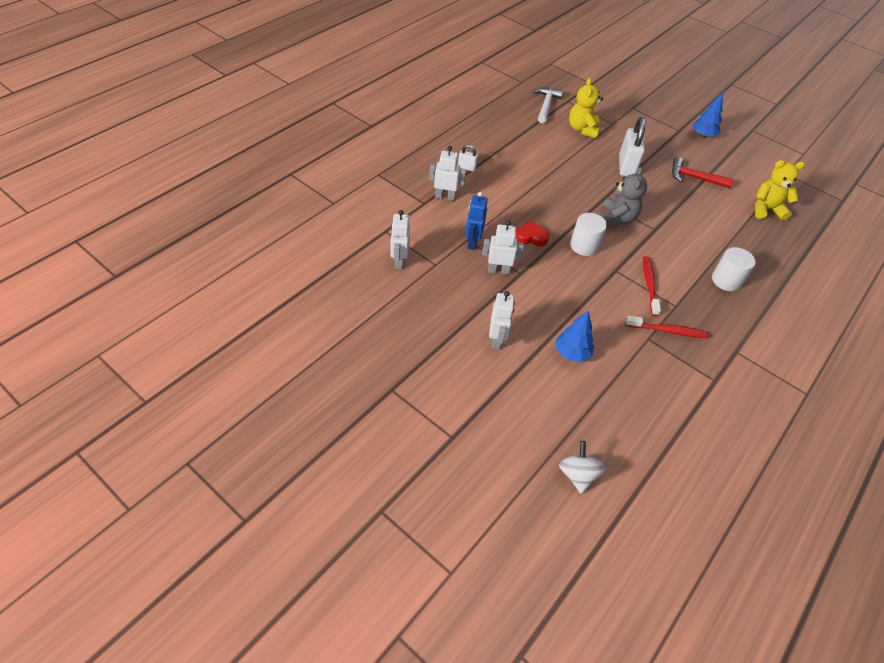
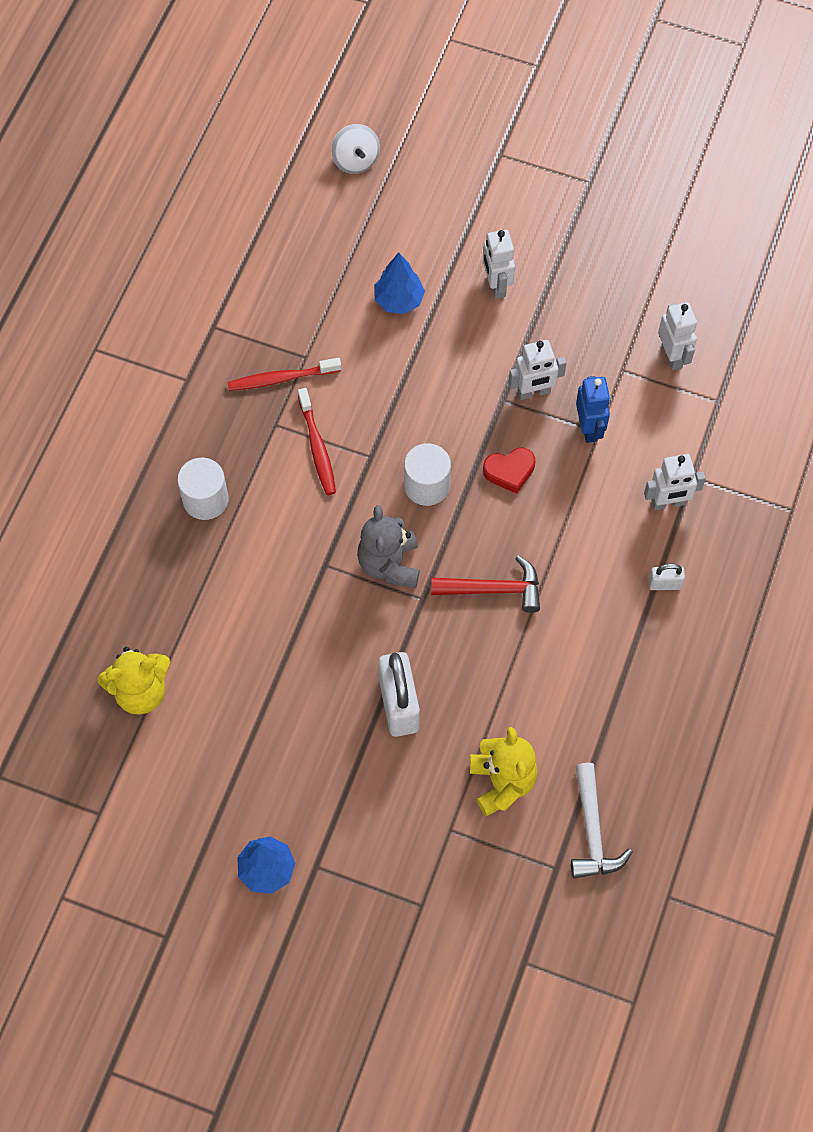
camera: 165 degrees right, 15 degrees up
(694, 178) = (272, 725): red hammer -> red hammer (493, 589)

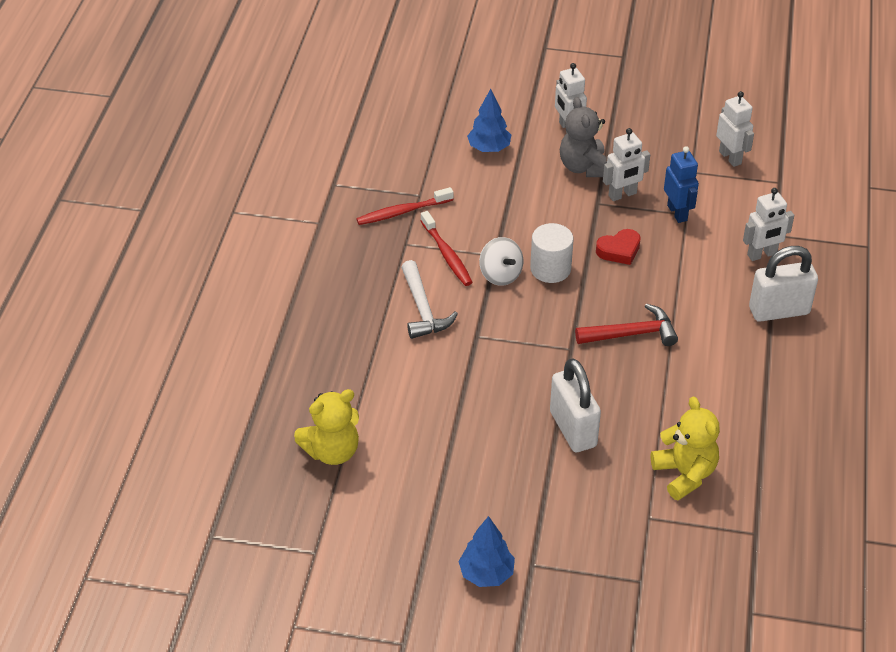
camera: 10 degrees left, 20 degrees down
(205, 499) = (357, 303): white cylinder -> none
(355, 160) = (426, 64): white spinning top -> white spinning top (500, 275)
(389, 564) = (534, 328): grey teddy bear -> grey teddy bear (584, 167)
(592, 831) = (779, 500): white hammer -> white hammer (423, 309)
(664, 584) = (779, 311): white padlock -> white padlock, size x2.04

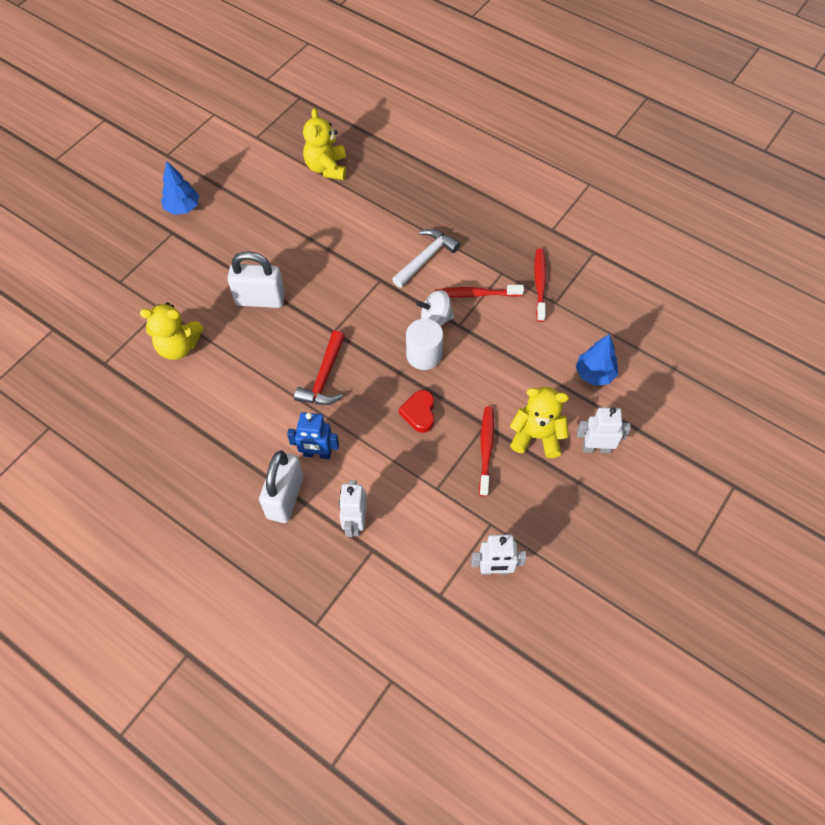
camera: 115 degrees right, 15 degrees up
(423, 309) = (426, 258): white hammer -> white hammer turned 120 degrees clockwise
(584, 167) = (536, 436): grey teddy bear -> yellow teddy bear
(622, 195) = (486, 449): white robot -> red toothbrush
(677, 213) = (441, 481): blue robot -> blue robot (317, 454)

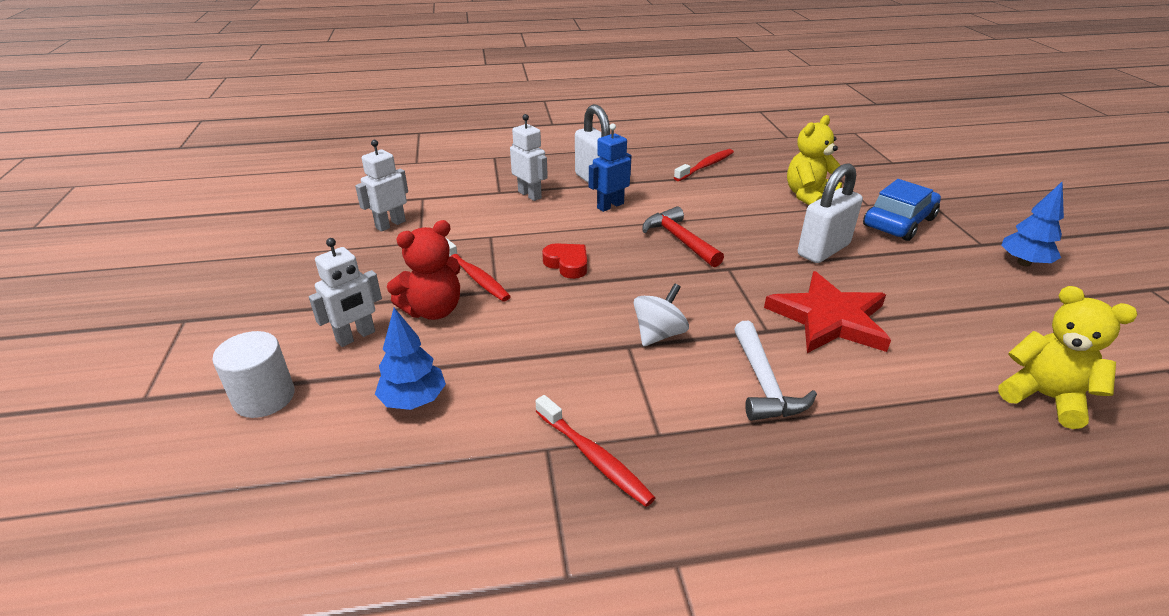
camera: 135 degrees right, 25 degrees down
(177, 281) = (898, 222): none -> blue car
(340, 261) = (829, 318): none -> red star
(424, 355) = (624, 301): white cylinder -> white cylinder (264, 397)
(476, 294) = (654, 387): red toothbrush -> red toothbrush (705, 166)
(536, 436) = (433, 310): yellow teddy bear -> red teddy bear

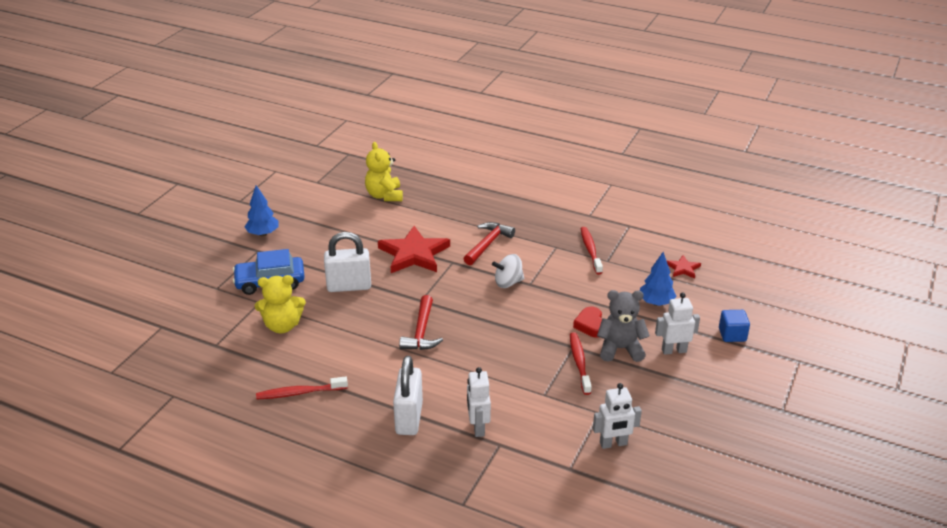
camera: 145 degrees left, 0 degrees up
(264, 397) = (732, 335): white cylinder -> blue cube
(390, 503) = (683, 268): none -> red star
(433, 310) = (620, 349): red teddy bear -> grey teddy bear
(567, 264) = (513, 346): red heart -> red heart (590, 325)
(610, 206) = (430, 384): blue robot -> none
(764, 383) = (488, 244): white hammer -> red hammer

